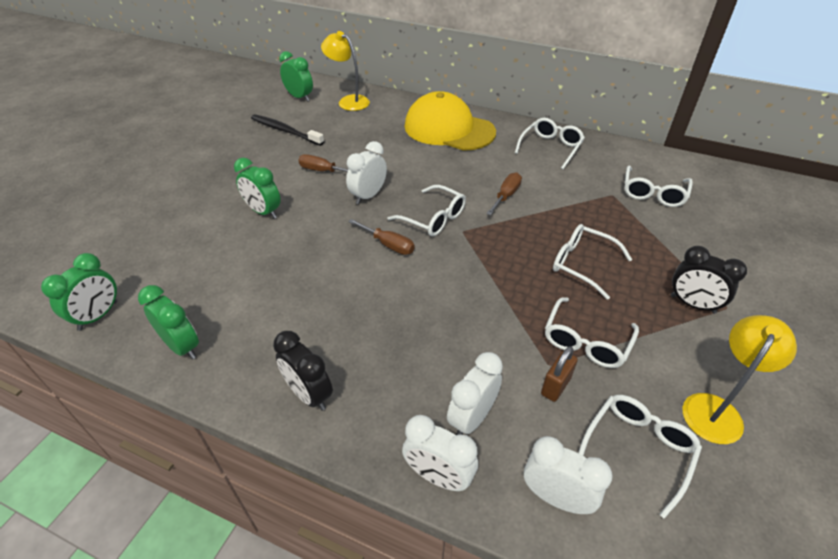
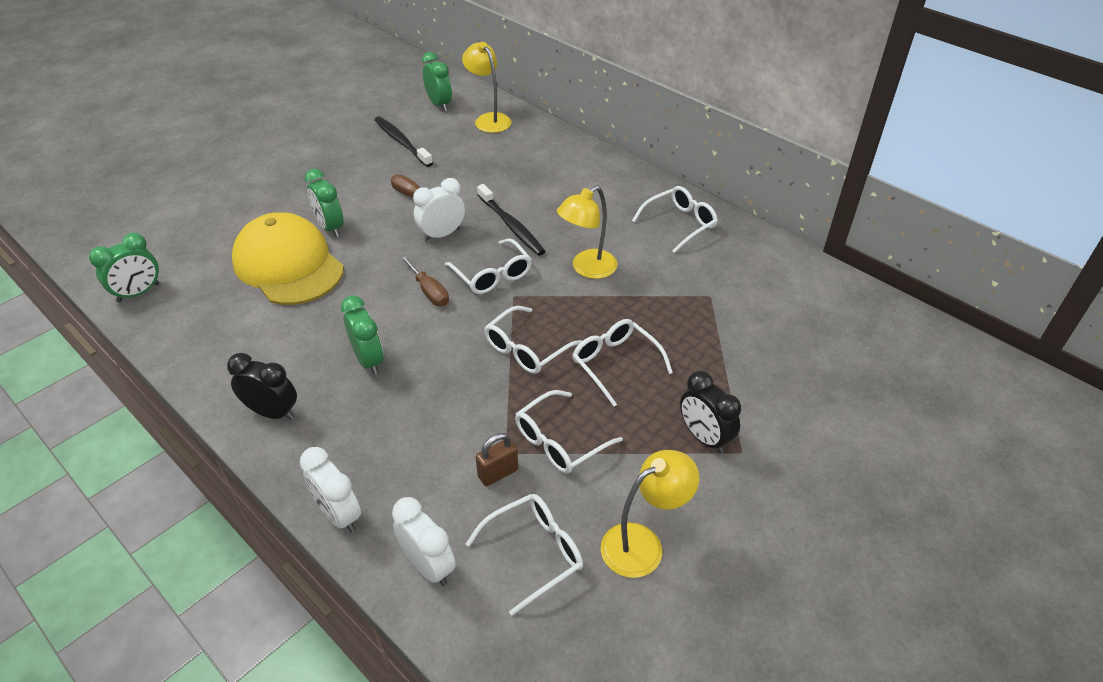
camera: 20 degrees right, 0 degrees up
(182, 346) = (192, 339): green clock -> green clock (368, 360)
(309, 394) = (272, 412): black clock -> black clock turned 135 degrees clockwise
(422, 176) = (511, 226): none -> black toothbrush
(449, 129) = (578, 176): yellow cap -> yellow cap (288, 265)
(472, 418) = (400, 476): white clock -> none
(506, 196) = (587, 269): brown screwdriver -> yellow lamp
(653, 193) = (760, 306): white glasses -> white glasses (526, 349)

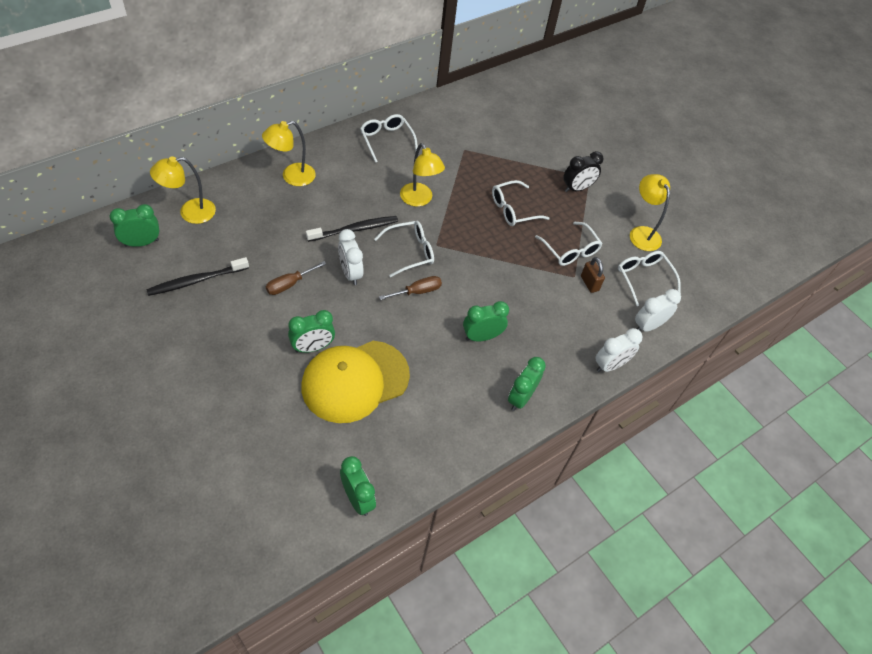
camera: 85 degrees left, 10 degrees up
(272, 412) = (520, 398): black clock -> green clock
(526, 349) = (490, 249): white glasses -> none
(572, 167) = (292, 177): none -> yellow lamp

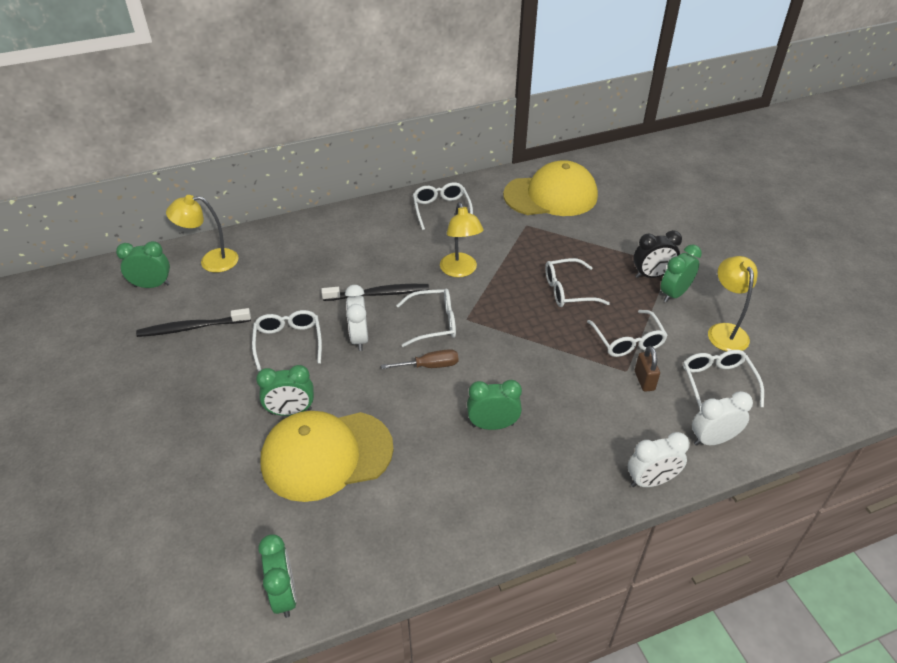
camera: 20 degrees right, 10 degrees down
(289, 284) = (288, 342): brown screwdriver -> white glasses
(292, 177) = (328, 236): yellow lamp -> none
(478, 118) = (551, 195): none -> yellow cap
(520, 398) = (523, 504): green clock -> green clock (674, 294)

